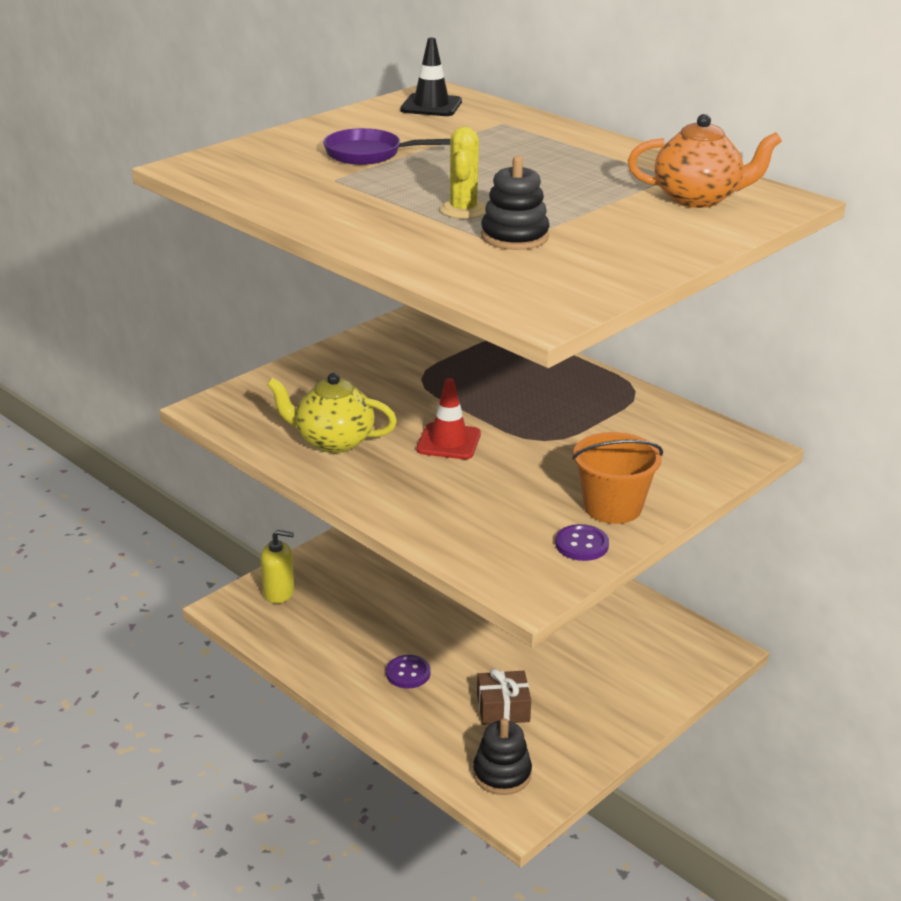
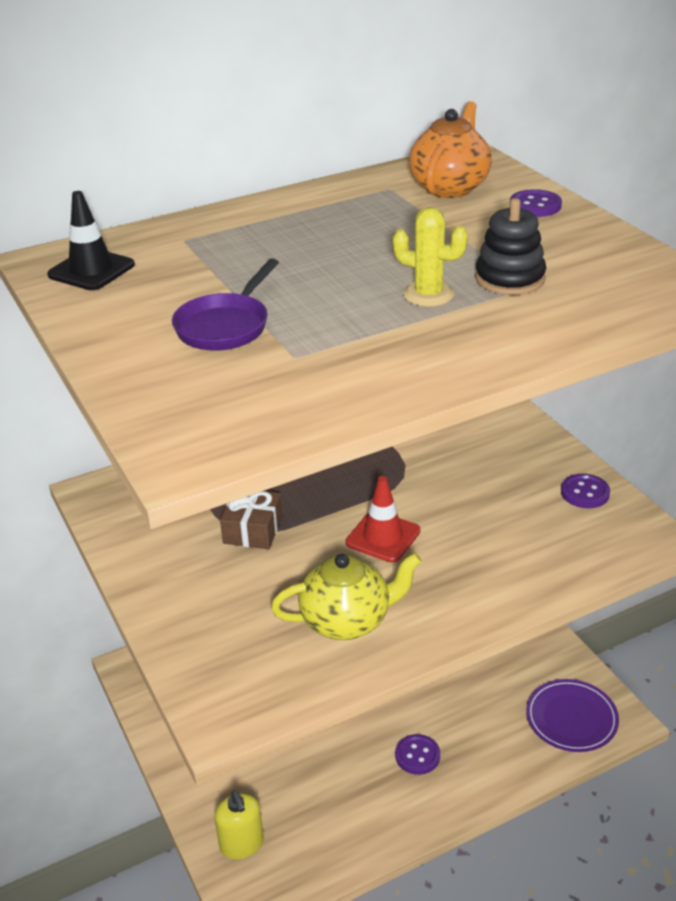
camera: 70 degrees left, 5 degrees up
(279, 592) = (241, 844): yellow soap dispenser -> yellow soap dispenser turned 135 degrees clockwise
(333, 441) = (347, 621): yellow teapot -> yellow teapot turned 135 degrees counterclockwise
(502, 774) = (571, 718): black stacking toy -> purple plate
(503, 708) = (487, 696): brown gift -> brown gift (253, 530)
(612, 507) = (530, 463): orange bucket -> none
(688, 236) = (535, 205): none -> purple button

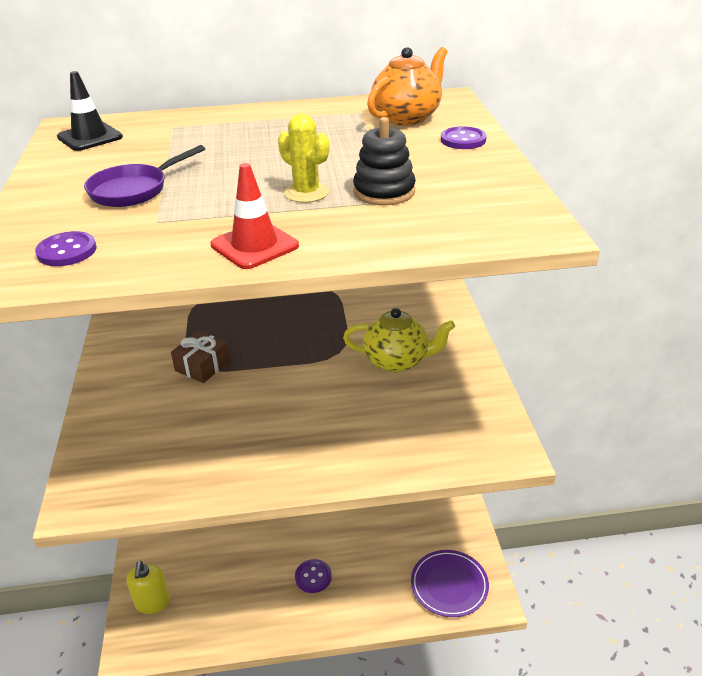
camera: 20 degrees right, 0 degrees up
(347, 621) = (219, 453): yellow teapot -> yellow teapot (397, 361)
(383, 537) = (291, 394): red traffic cone -> red traffic cone (254, 245)
(585, 493) = (475, 399): purple button -> purple button (67, 251)

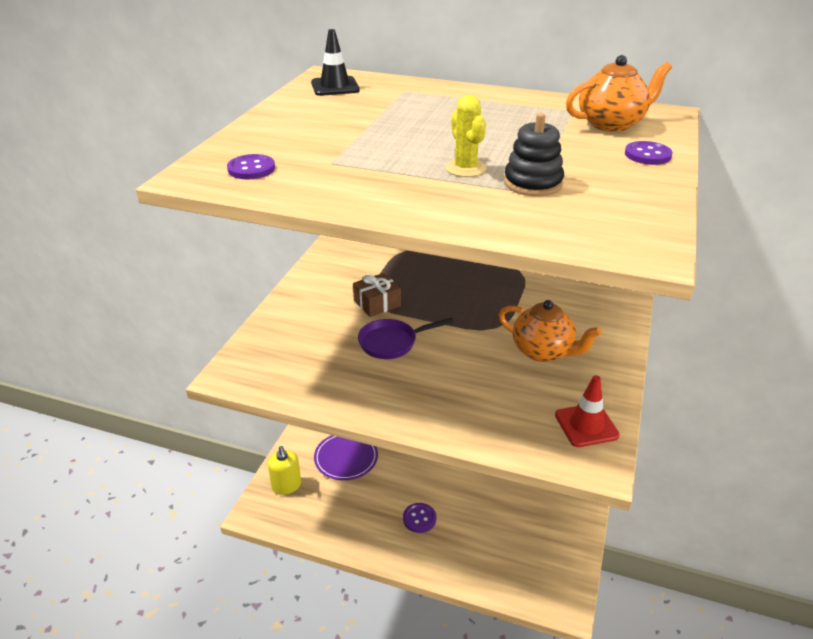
camera: 25 degrees right, 0 degrees up
(134, 190) = (334, 135): purple pan -> purple pan (392, 342)
(152, 602) = (286, 486): yellow soap dispenser -> yellow soap dispenser turned 45 degrees counterclockwise
(254, 245) = (388, 200): red traffic cone -> red traffic cone (586, 425)
(397, 361) = (543, 351): yellow teapot -> orange teapot
(449, 585) = (534, 576): purple plate -> purple plate (346, 458)

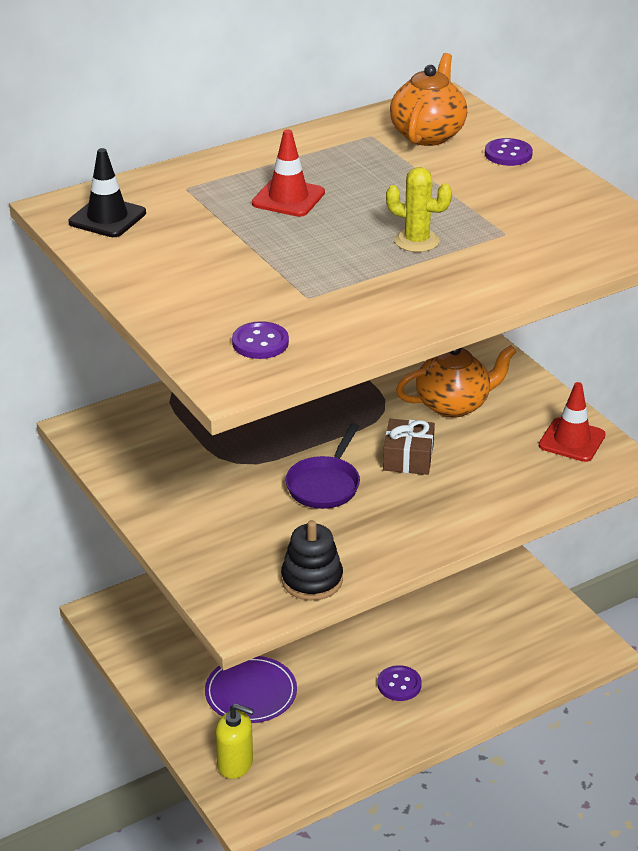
camera: 50 degrees left, 0 degrees up
(377, 303) = (245, 460): brown gift -> brown gift (408, 458)
(444, 117) = (288, 198): none -> red traffic cone
(533, 183) = (487, 226): black stacking toy -> black stacking toy (312, 580)

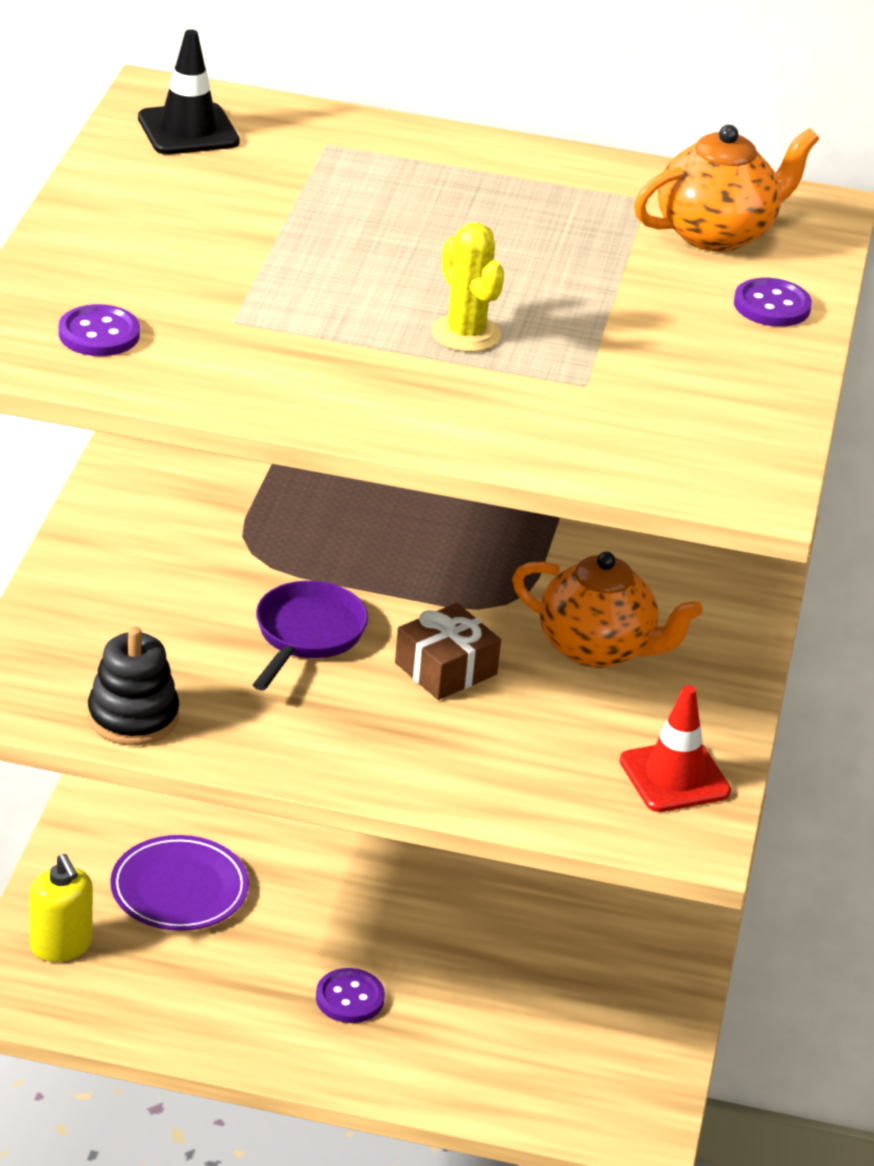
camera: 40 degrees right, 0 degrees up
(288, 198) = (414, 213): red traffic cone -> none
(325, 485) = (307, 635): purple pan -> purple pan turned 135 degrees clockwise

